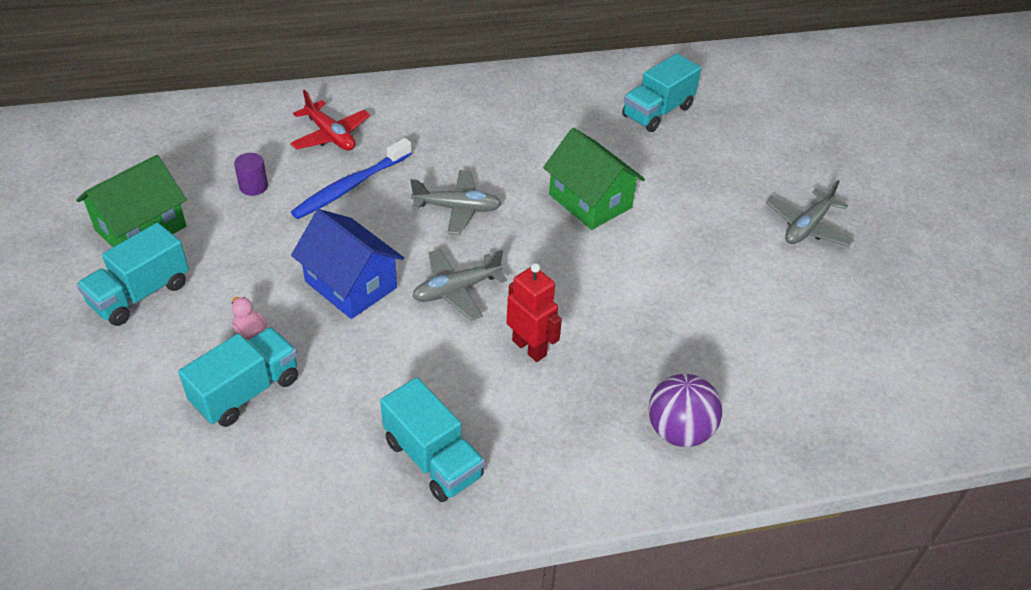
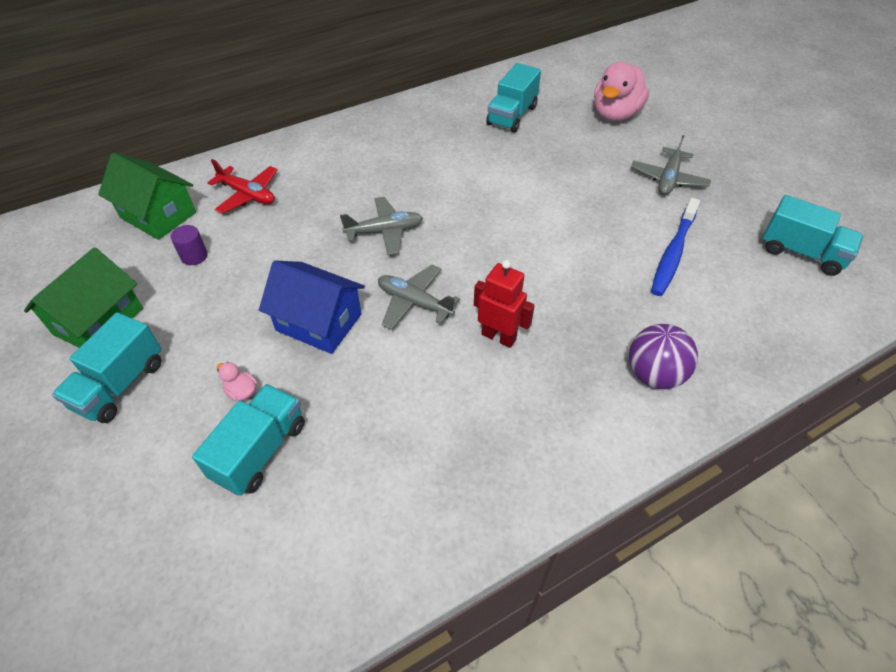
camera: 15 degrees left, 5 degrees up
(350, 186) = (283, 235): blue toothbrush -> blue toothbrush (673, 253)
(433, 459) = (459, 464): turquoise truck -> turquoise truck (801, 253)
(456, 290) = (414, 302): grey plane -> grey plane turned 75 degrees clockwise
(590, 201) = (492, 199): green house -> green house (158, 215)
(782, 137) = (615, 114): none -> pink duck

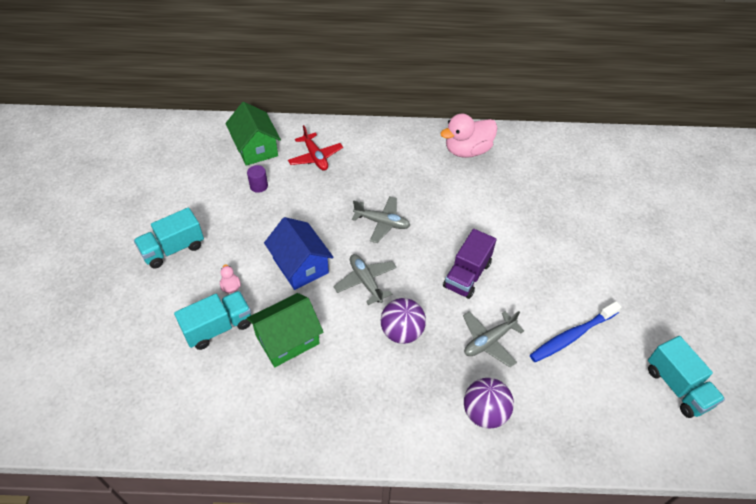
camera: 30 degrees right, 0 degrees up
(98, 321) = (184, 204): green house -> green house (287, 339)
(499, 336) = (402, 332): red robot -> purple ball
(512, 116) = (536, 172): turquoise truck -> none
(522, 243) = (467, 275): none -> purple truck
(615, 114) = (620, 205): pink duck -> pink duck (467, 151)
(668, 179) = (618, 277): grey plane -> grey plane (489, 341)

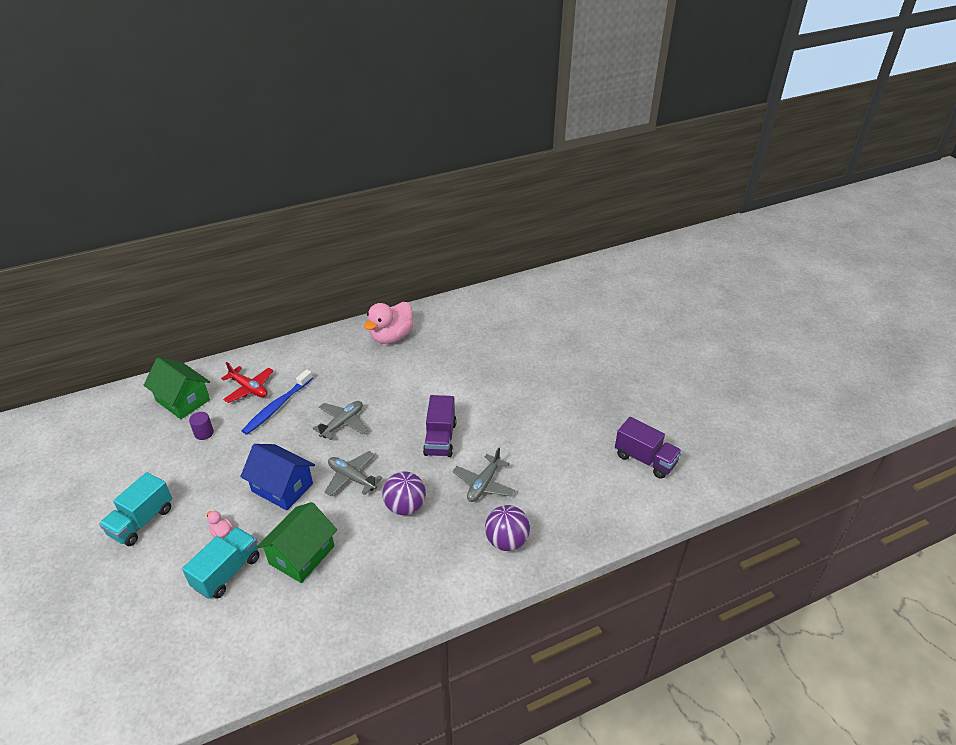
camera: 25 degrees left, 10 degrees down
(382, 223) = (342, 423): grey plane -> grey plane turned 45 degrees counterclockwise
(572, 336) = (549, 453): blue toothbrush -> blue toothbrush (277, 407)
(677, 387) = (645, 459): turquoise truck -> purple truck

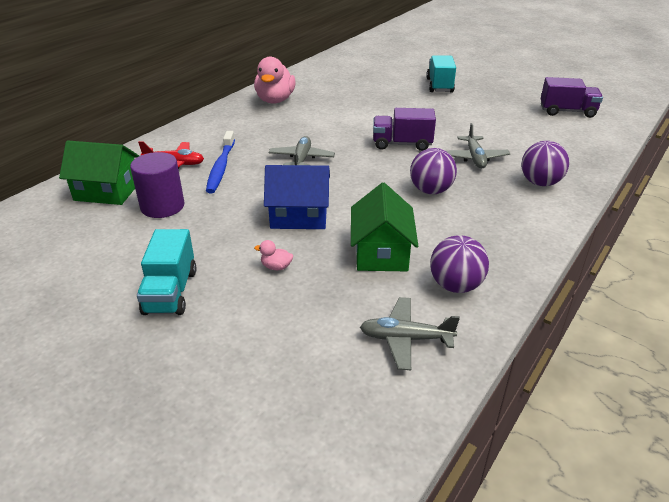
camera: 30 degrees left, 5 degrees down
(204, 433) = (162, 206): purple cylinder -> purple cylinder, size x1.90
(227, 572) = (322, 293): turquoise truck -> turquoise truck (439, 85)
(319, 615) = (455, 285): none -> purple ball
(352, 478) = (358, 189): grey plane -> grey plane (405, 339)
(440, 439) = (402, 144): purple truck -> purple truck turned 120 degrees clockwise

